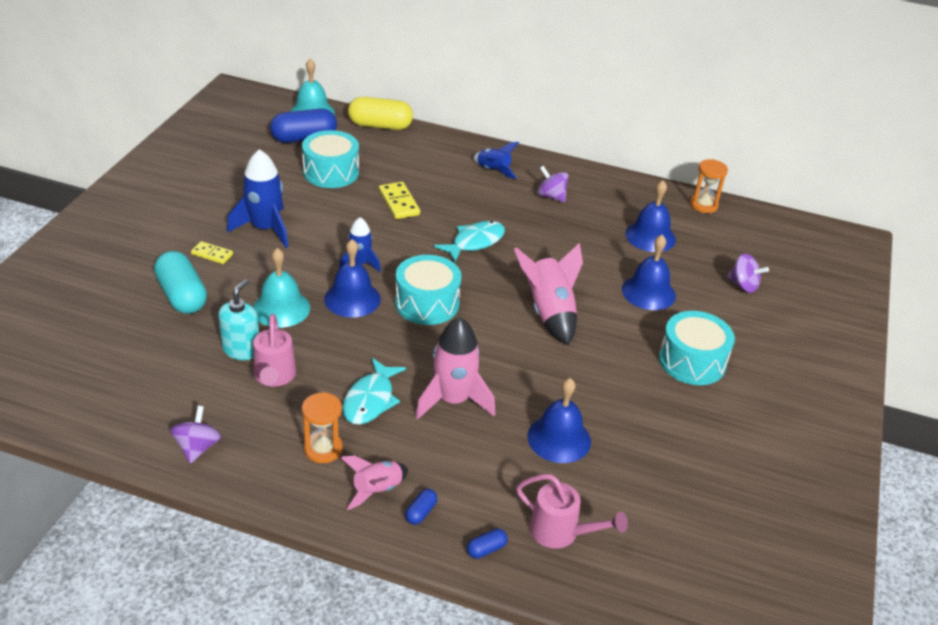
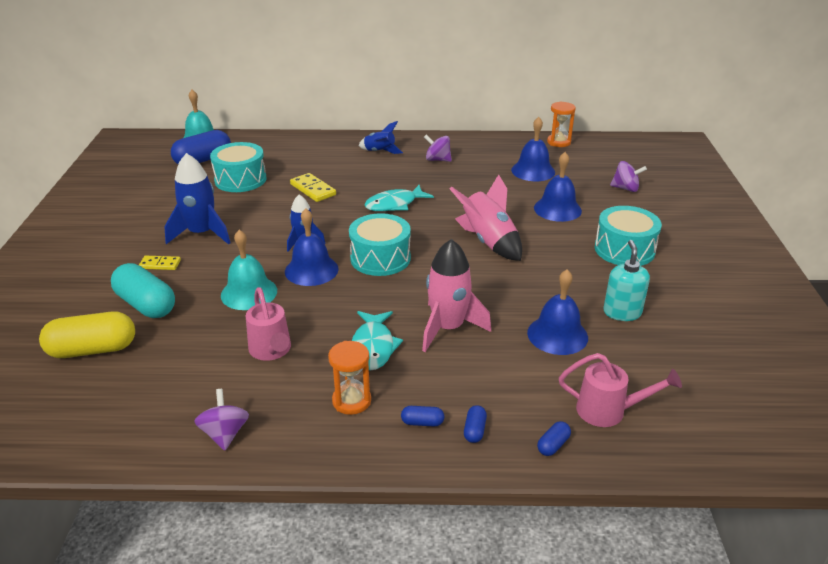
camera: 15 degrees left, 5 degrees down
(241, 350) = (228, 336): turquoise soap dispenser -> turquoise soap dispenser (622, 312)
(377, 490) = (422, 422): pink rocket -> blue capsule
(380, 126) = (266, 139): yellow capsule -> yellow capsule (93, 350)
(474, 242) = (394, 204): turquoise fish -> turquoise fish turned 150 degrees counterclockwise

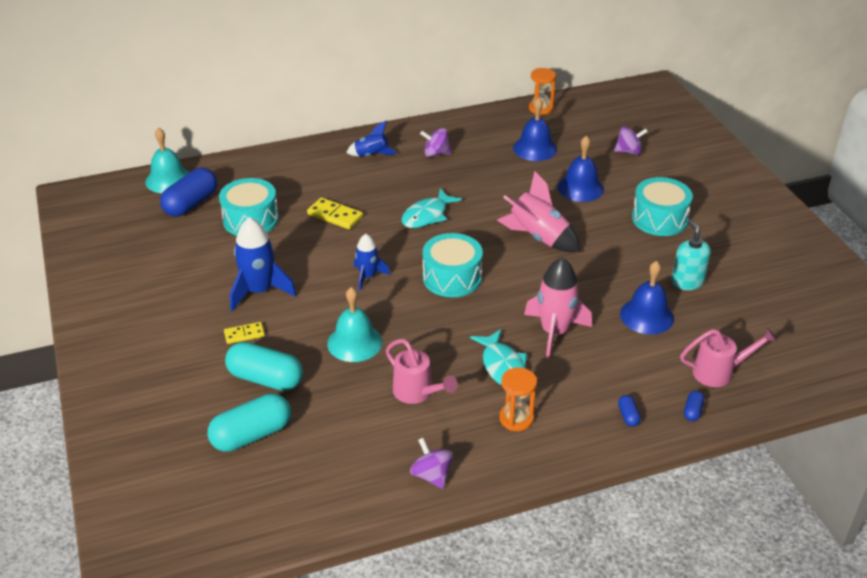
camera: 20 degrees left, 5 degrees up
(93, 350) = (252, 435): yellow capsule -> turquoise capsule
(311, 270) = (396, 305): blue bell -> none
(422, 422) = (584, 421): blue capsule -> none

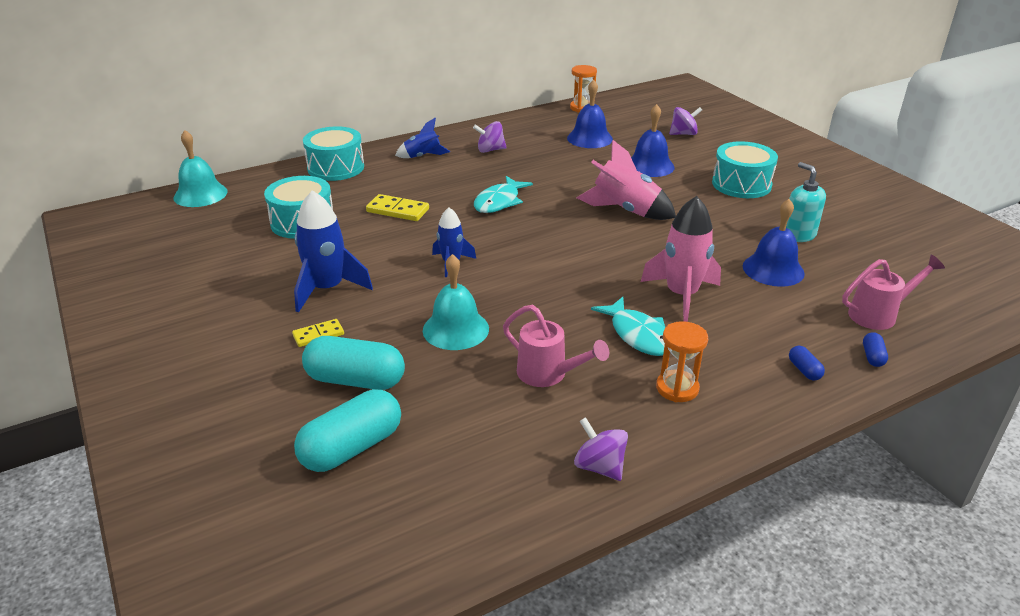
camera: 10 degrees left, 5 degrees down
(191, 204) = (230, 214): blue capsule -> none
(452, 278) = (546, 255): turquoise drum -> turquoise drum (336, 168)

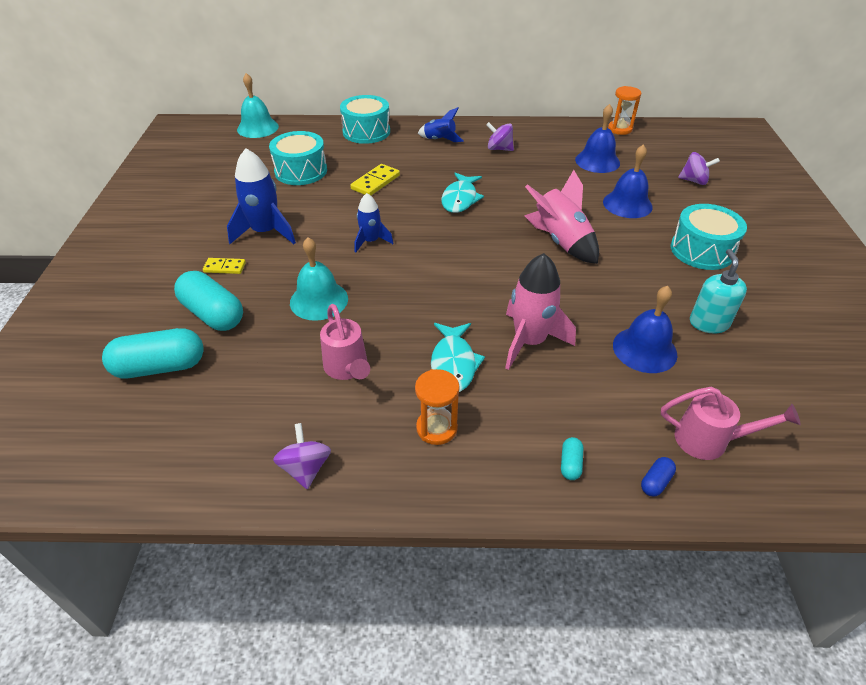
camera: 30 degrees right, 10 degrees up
(397, 210) = (375, 182): yellow domino -> yellow domino turned 75 degrees clockwise
(499, 202) = (460, 199): turquoise fish -> turquoise fish turned 45 degrees counterclockwise
(804, 370) = (570, 464): blue capsule -> turquoise capsule

